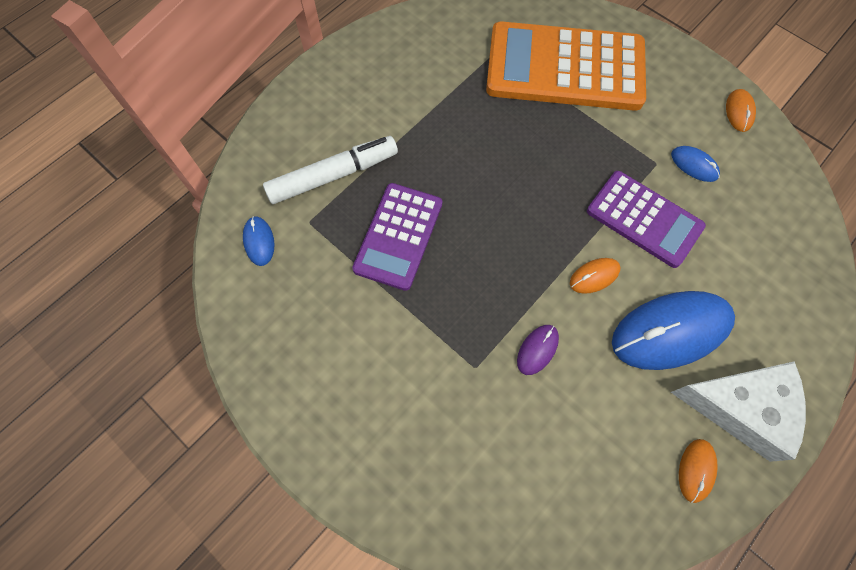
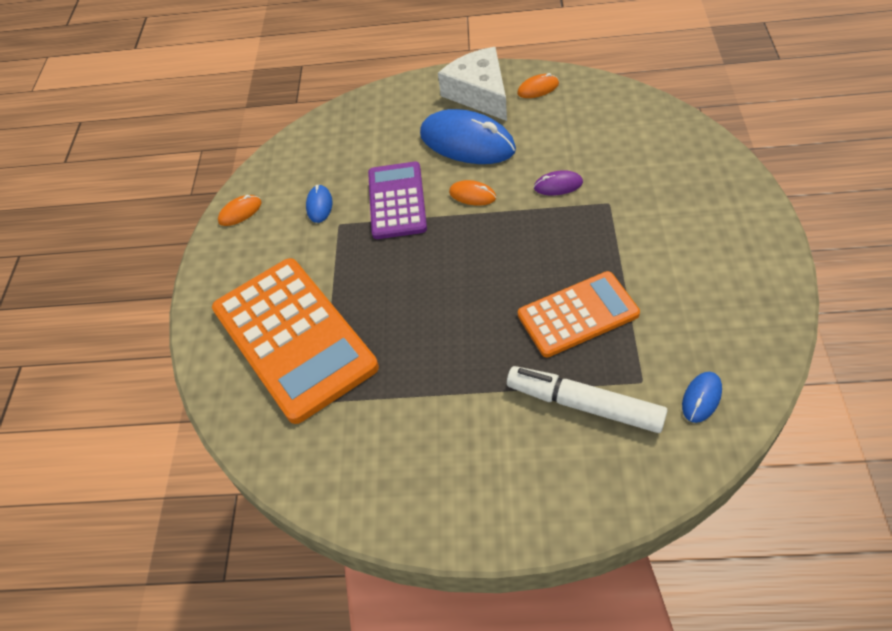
camera: 125 degrees left, 15 degrees down
(398, 236) = (578, 314): purple calculator -> orange calculator

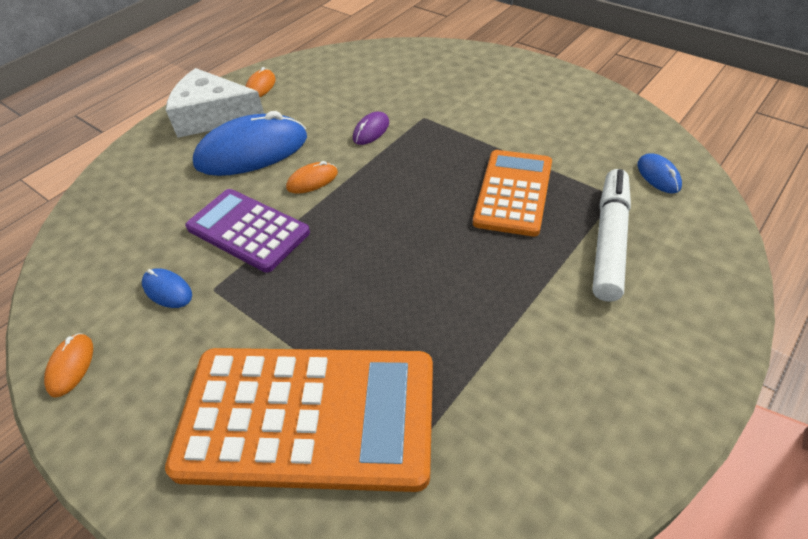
camera: 55 degrees left, 5 degrees down
(584, 405) = (609, 240): white marker -> white marker turned 135 degrees clockwise

